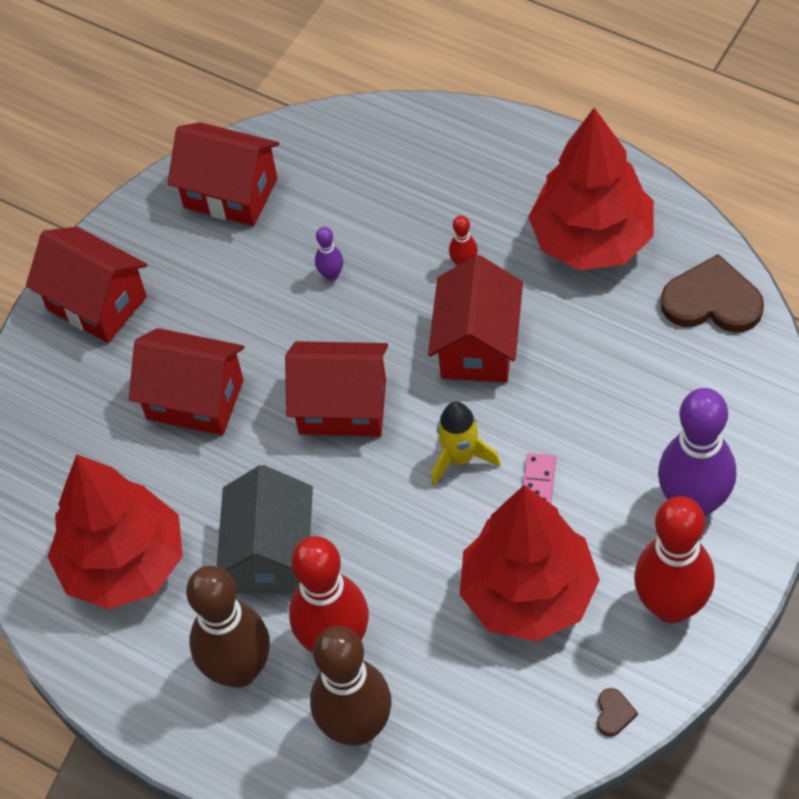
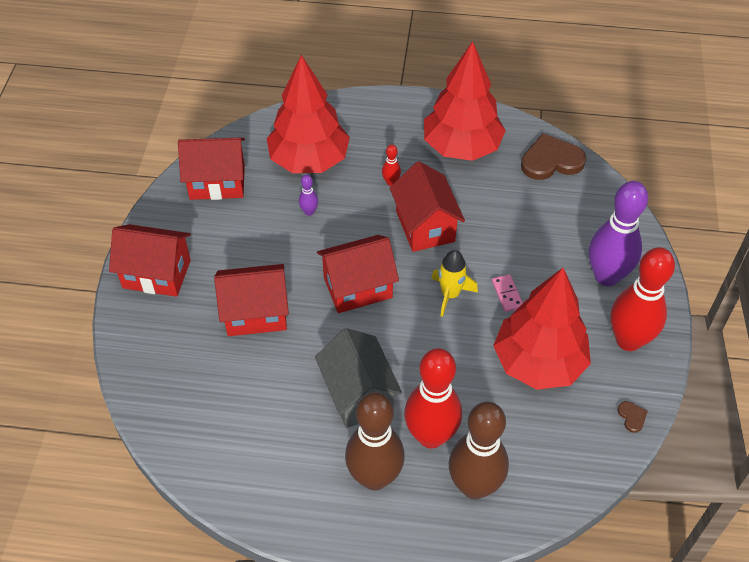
camera: 30 degrees left, 5 degrees down
(124, 564) = (258, 435): red tree -> red tree (309, 160)

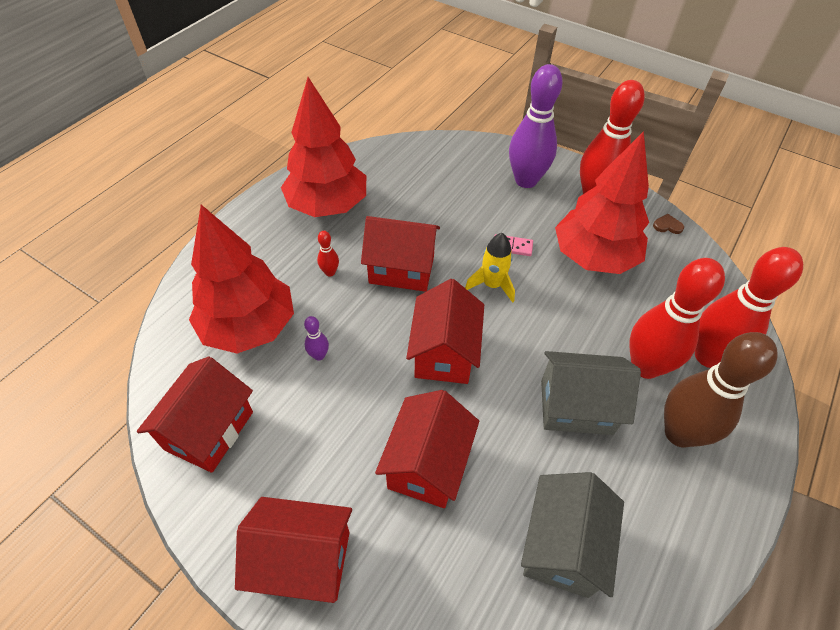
camera: 65 degrees left, 0 degrees up
(156, 274) = (303, 560): red house -> red house turned 60 degrees clockwise
(234, 417) = (562, 546): none -> grey house
(474, 486) = (708, 356): brown bowling pin -> red bowling pin
(551, 161) = (386, 159): brown heart -> none

